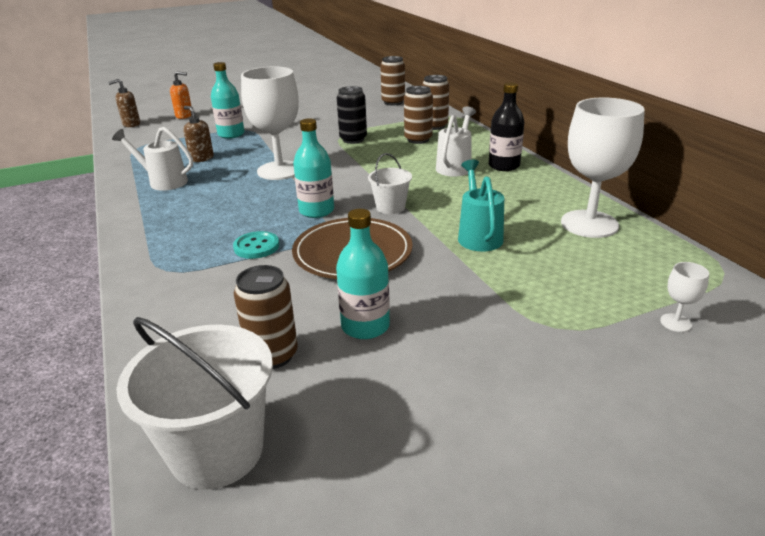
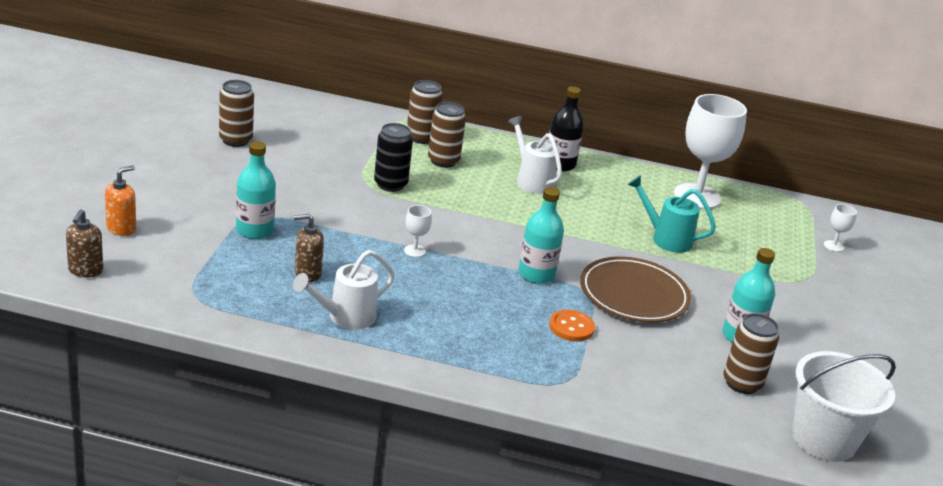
camera: 60 degrees left, 0 degrees up
(256, 247) = (571, 327): turquoise button -> orange button
(279, 170) = (415, 251): white goblet -> white goblet, size x0.41
(390, 207) = (573, 243): white bucket -> none
(393, 102) = (314, 117): brown can -> brown can (235, 140)

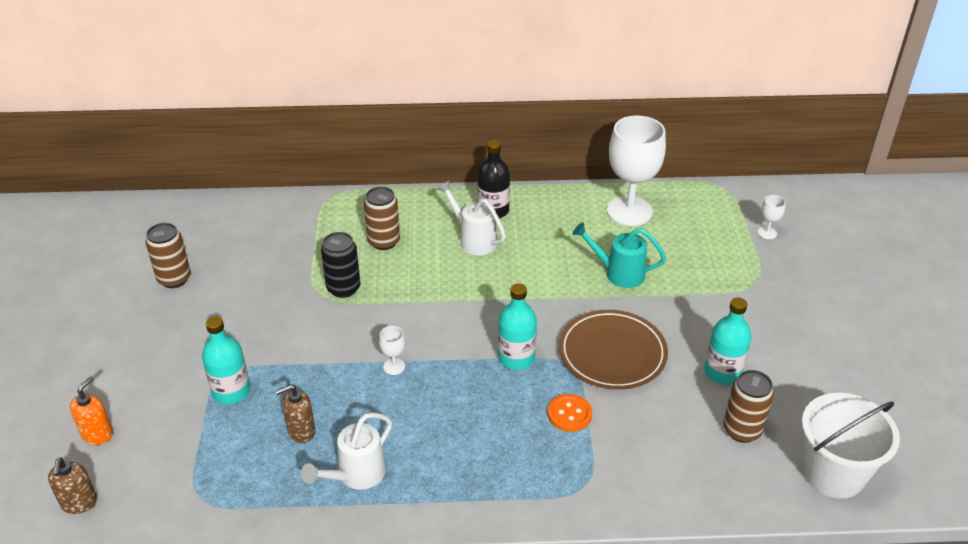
camera: 10 degrees left, 10 degrees up
(421, 137) = (353, 218): brown can -> none

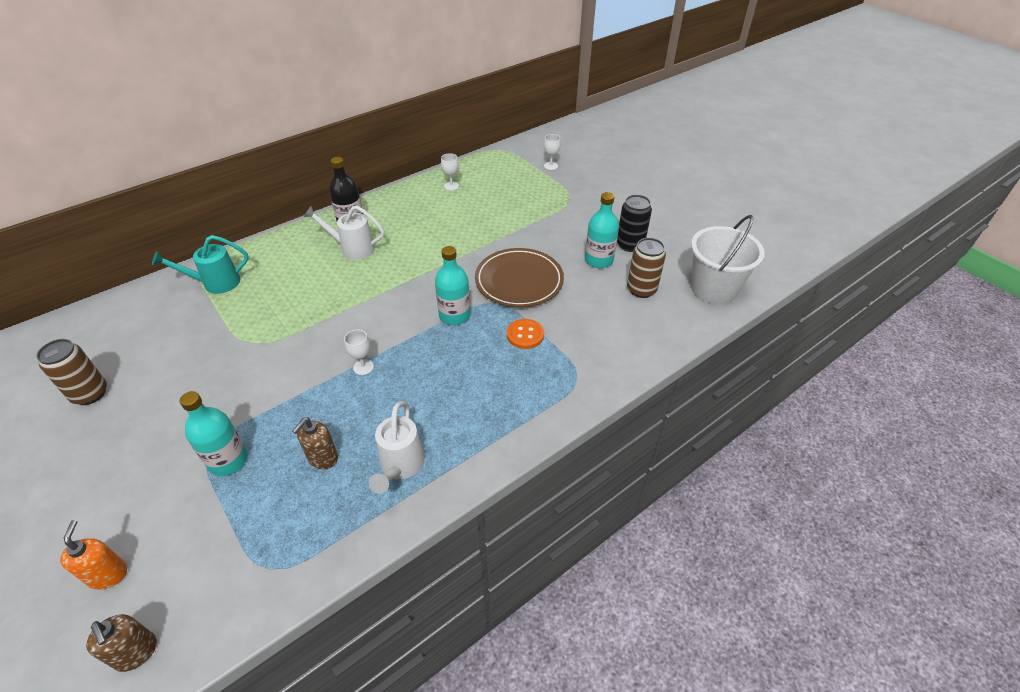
camera: 35 degrees left, 5 degrees up
(343, 288) = (270, 328): black can -> black can (630, 245)
(384, 241) = (277, 279): brown can -> none
(619, 273) = (478, 228): turquoise watering can -> turquoise watering can (216, 283)
(629, 211) = (451, 186): white goblet -> white goblet, size x0.41

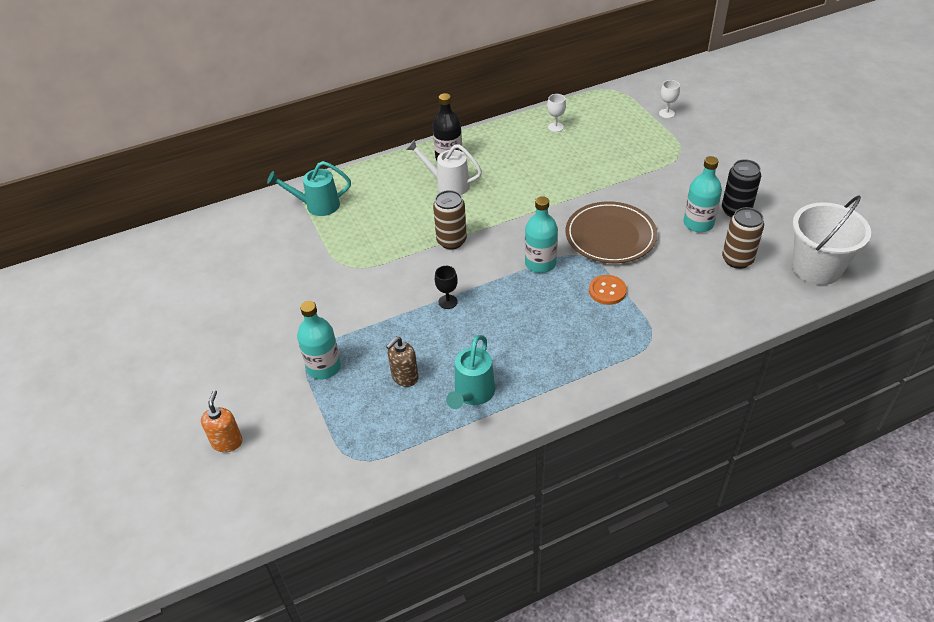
camera: 15 degrees right, 0 degrees up
(90, 394) = (209, 294): brown can -> brown can (451, 241)
(136, 652) = (249, 502): brown soap dispenser -> none
(363, 367) = (448, 302): white goblet -> black goblet
(400, 466) = (472, 394): white watering can -> turquoise watering can

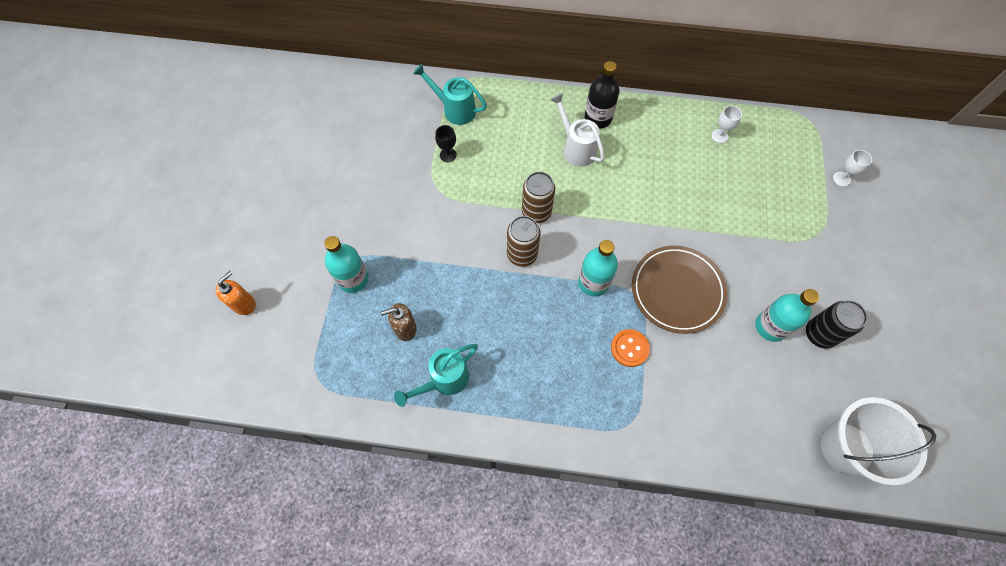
camera: 30 degrees right, 20 degrees up
(448, 302) = (489, 275): black goblet -> black goblet (448, 155)
(737, 260) = (775, 390): brown can -> brown can (522, 254)

